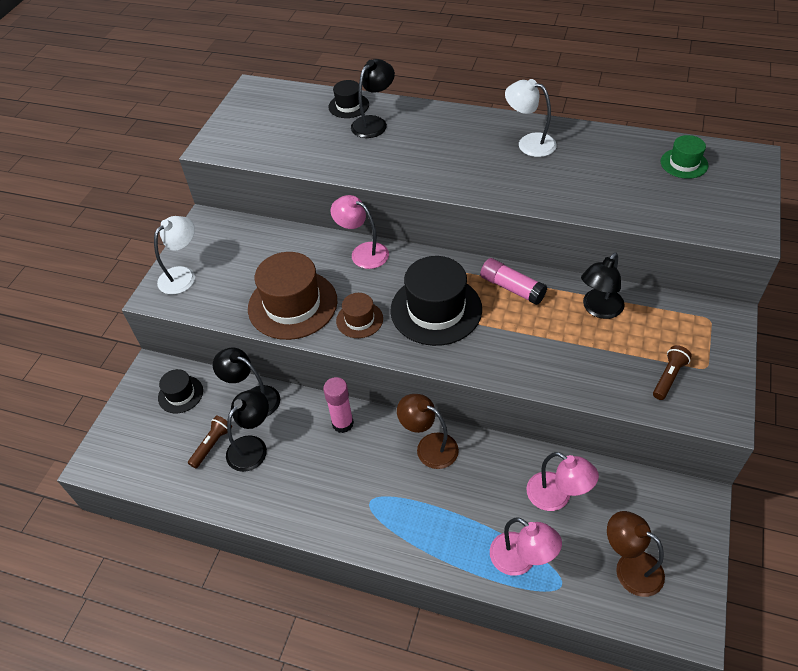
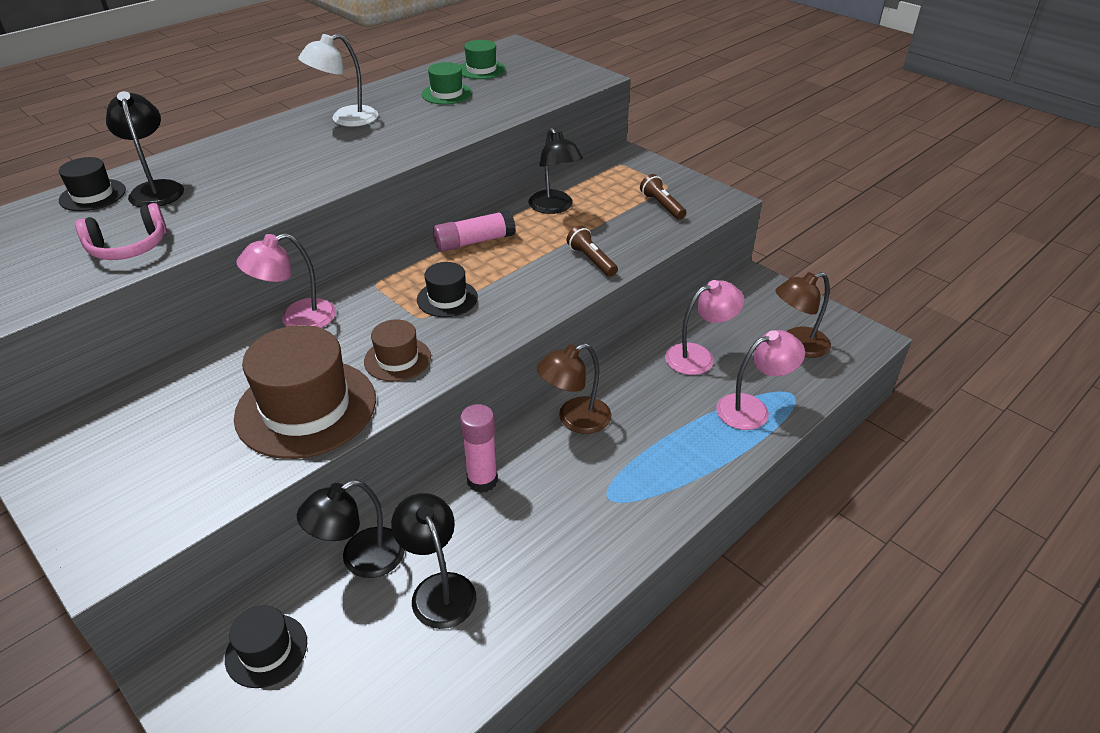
camera: 65 degrees left, 10 degrees down
(183, 275) = (103, 508): white lamp -> none
(212, 445) = (395, 638): brown flashlight -> brown flashlight (591, 260)
(312, 153) = (129, 247): none -> pink headphones
(436, 309) = (447, 298): black hat -> black hat, size x0.51
(621, 168) = (447, 94): none -> green hat

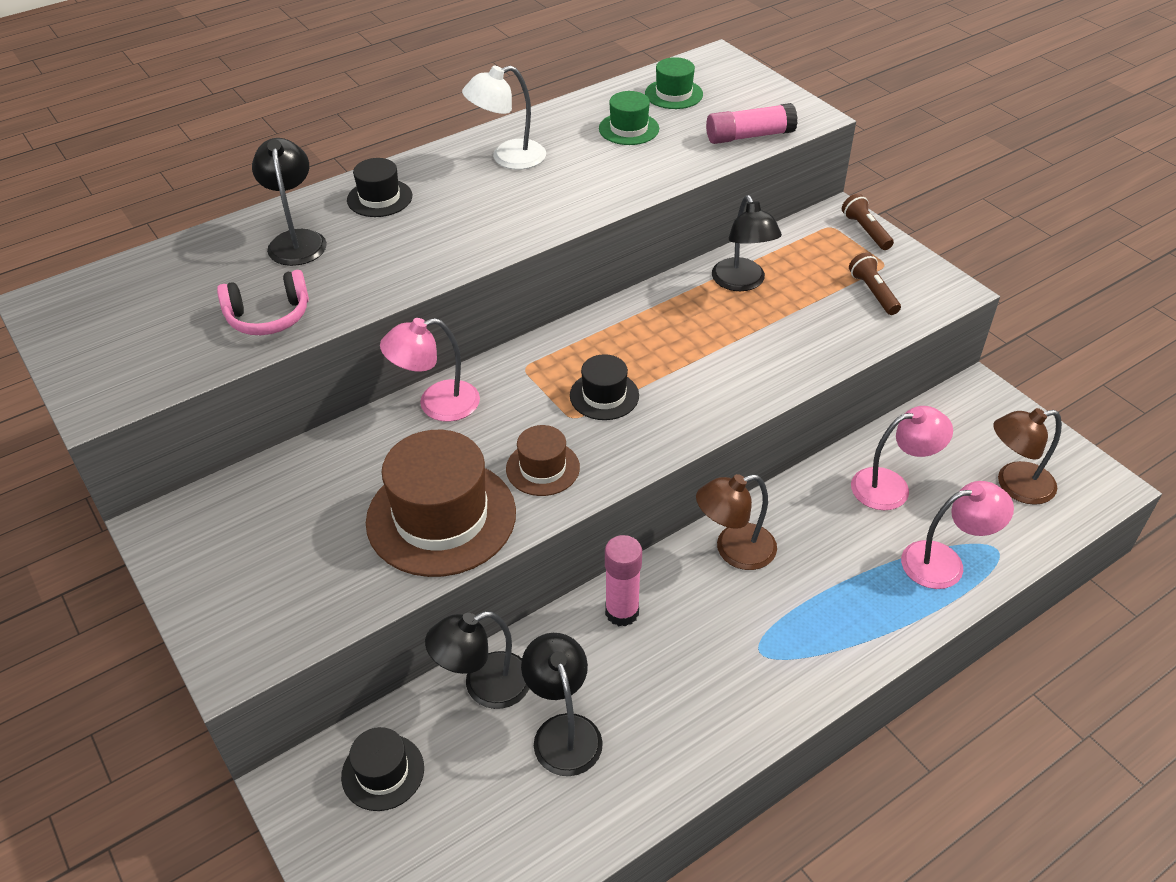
camera: 10 degrees right, 5 degrees up
(92, 195) = (230, 242): black hat -> black hat (379, 198)
(474, 242) = (642, 322): pink glue stick -> pink glue stick (749, 136)
(591, 260) = (777, 361): brown flashlight -> brown flashlight (865, 231)

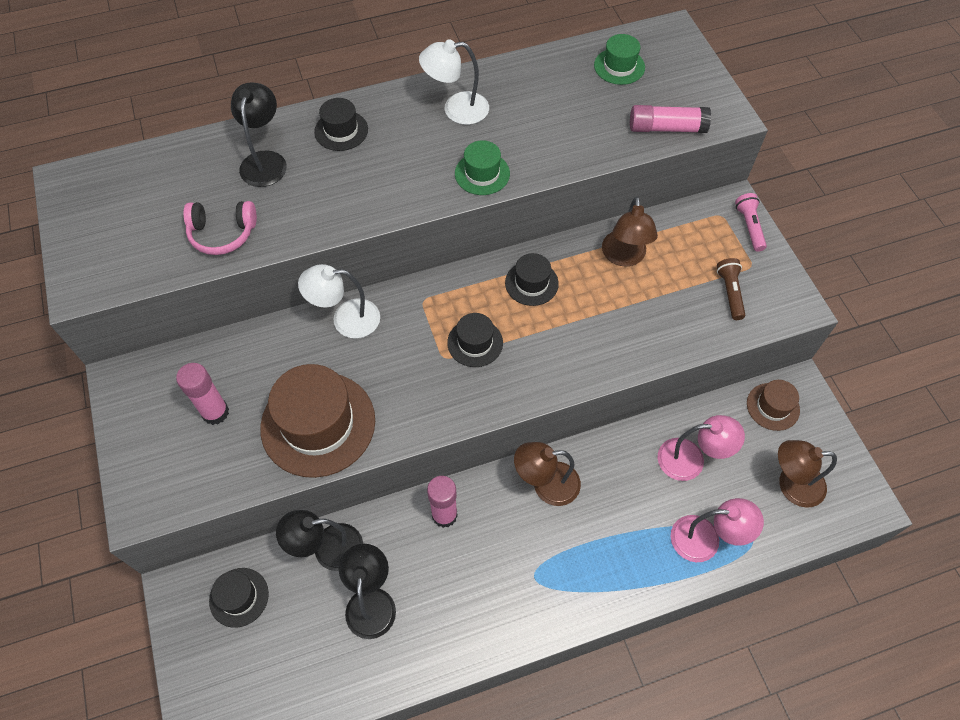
camera: 15 degrees right, 15 degrees up
(301, 534) = (215, 412): none -> pink glue stick
(436, 404) = (346, 319): pink lamp -> white lamp
(542, 468) = (406, 399): brown hat -> brown hat (773, 406)
(629, 129) = (567, 98): green hat -> green hat (482, 173)
(647, 326) = (531, 283): none -> black hat
(742, 282) = (624, 257): black lamp -> brown lamp
(865, 231) = (749, 227): brown flashlight -> pink flashlight

